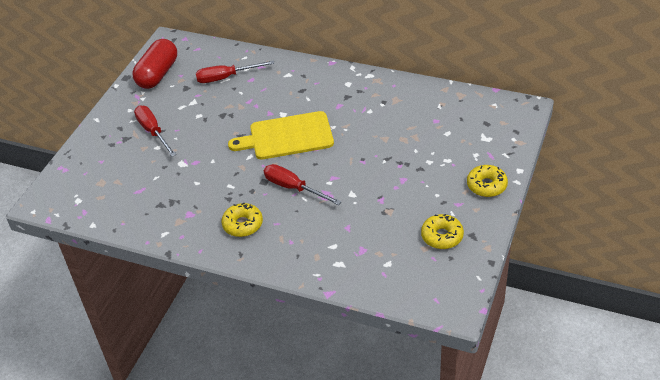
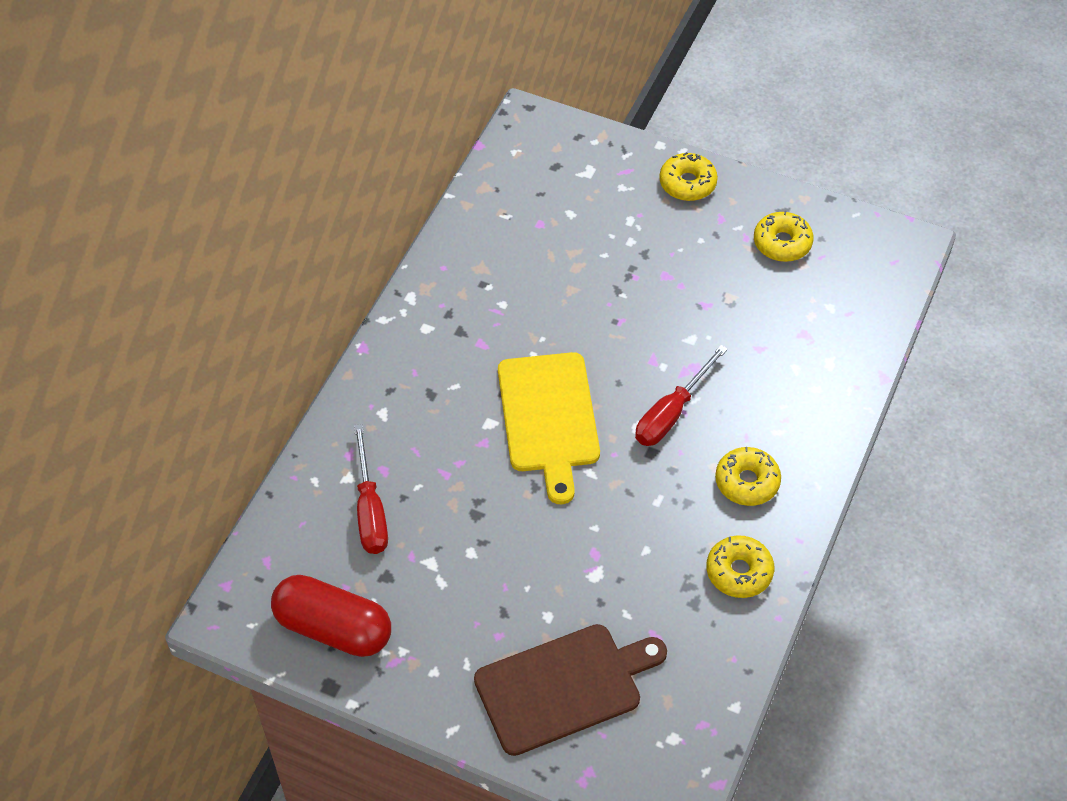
camera: 90 degrees left, 10 degrees up
(114, 156) = (564, 687): none -> brown cutting board
(153, 132) = (505, 625): red screwdriver -> none
(179, 223) = (739, 572): none -> yellow donut

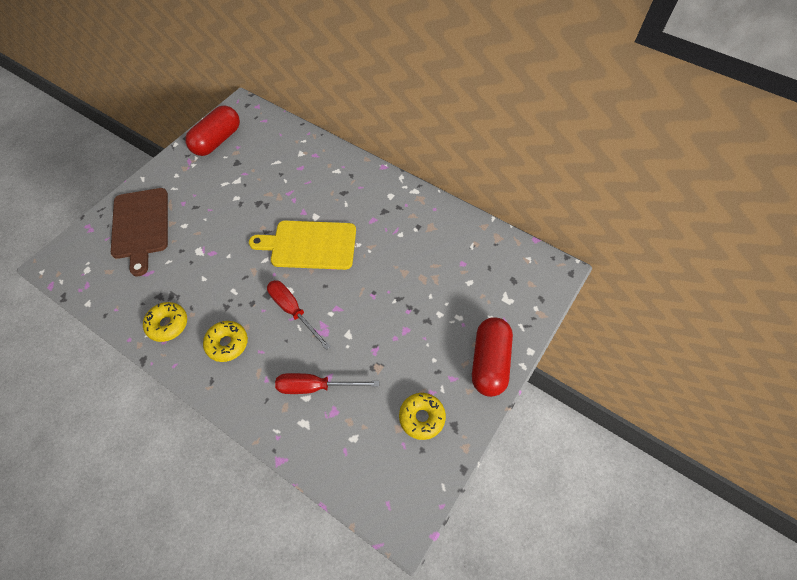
camera: 100 degrees right, 5 degrees up
(370, 510) = (278, 160): red screwdriver -> red screwdriver (315, 386)
(687, 183) = (489, 362): yellow donut -> red capsule

